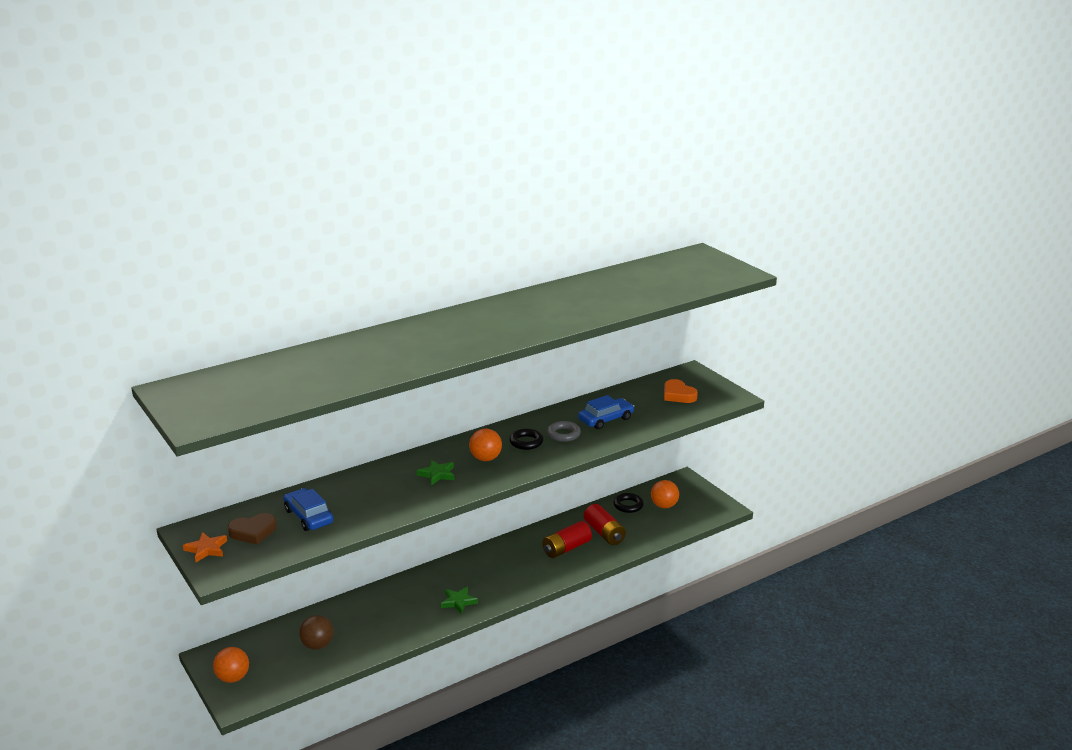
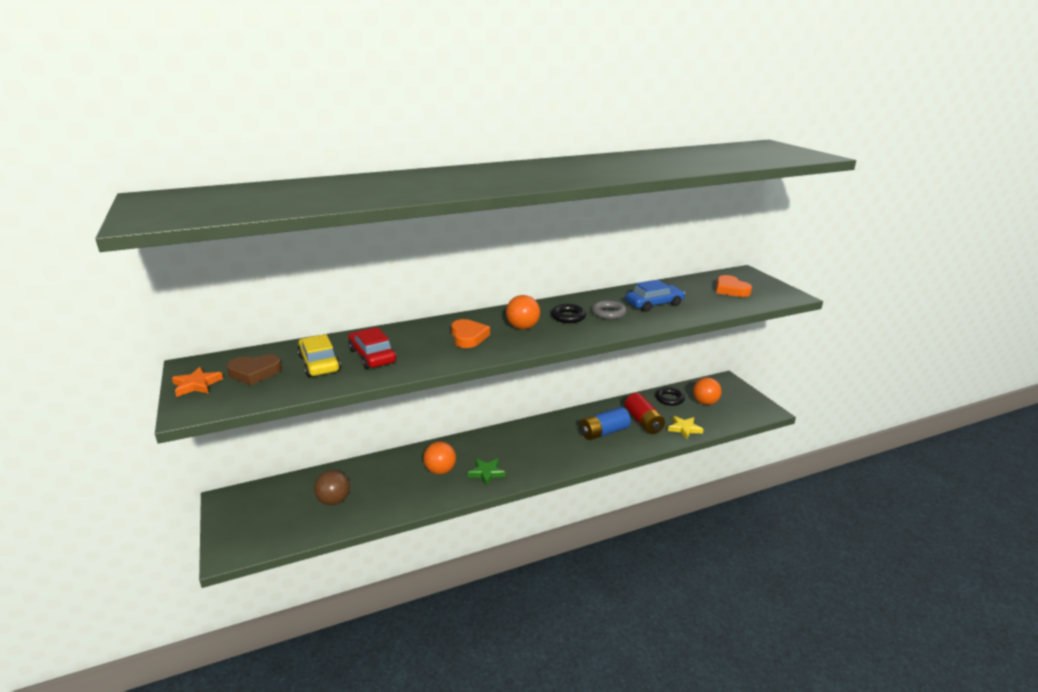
camera: 10 degrees right, 0 degrees up
(233, 678) = (238, 525): orange ball -> orange ball (440, 470)
(308, 516) = (319, 363): blue car -> yellow car
(354, 503) = (372, 356): none -> red car
(437, 474) = (468, 337): green star -> orange heart
(566, 548) = (604, 432): red battery -> blue battery
(645, 536) = (684, 429): none -> yellow star

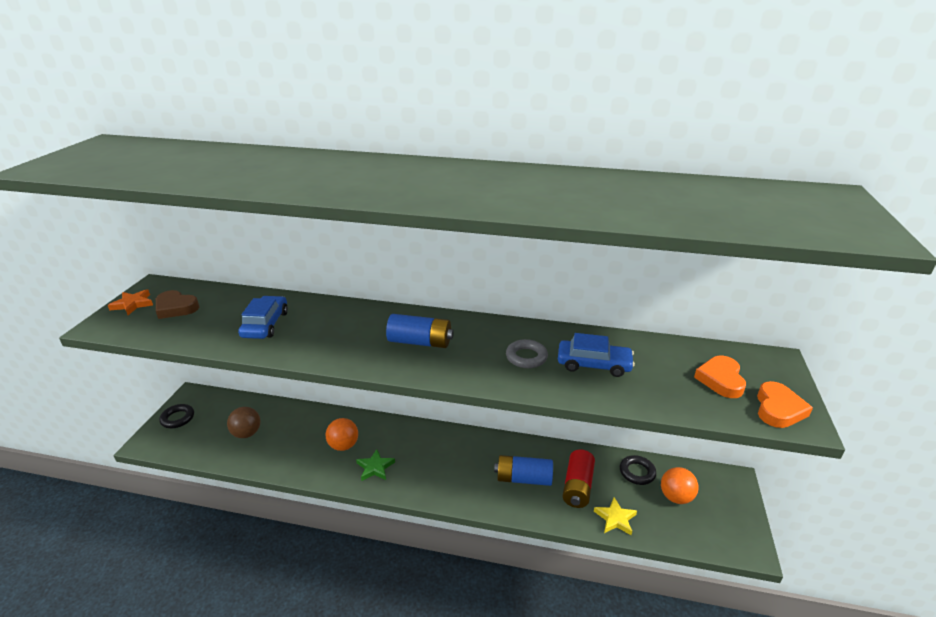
camera: 35 degrees right, 5 degrees up
(319, 363) = (223, 316): yellow car -> none
(372, 356) = (265, 324): red car -> blue car
(468, 337) = (360, 334): orange heart -> orange heart (778, 409)
(522, 327) = (420, 342): orange ball -> blue battery
(568, 317) = (479, 346): black ring -> black ring (177, 418)

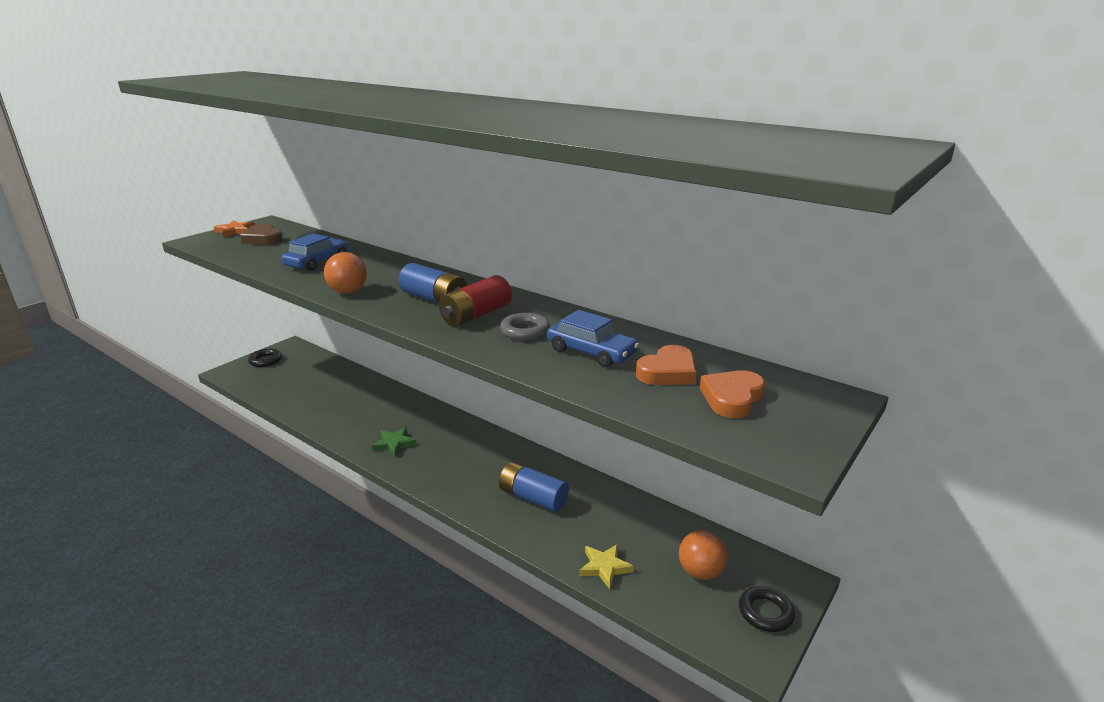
camera: 25 degrees right, 5 degrees down
(247, 433) = (309, 386): brown ball -> none
(343, 445) = (381, 418): orange ball -> orange ball (348, 292)
(577, 487) = (587, 524): red battery -> red battery (476, 315)
(637, 472) = (672, 533): black ring -> black ring (765, 612)
(778, 409) = (776, 441): orange heart -> orange heart (668, 372)

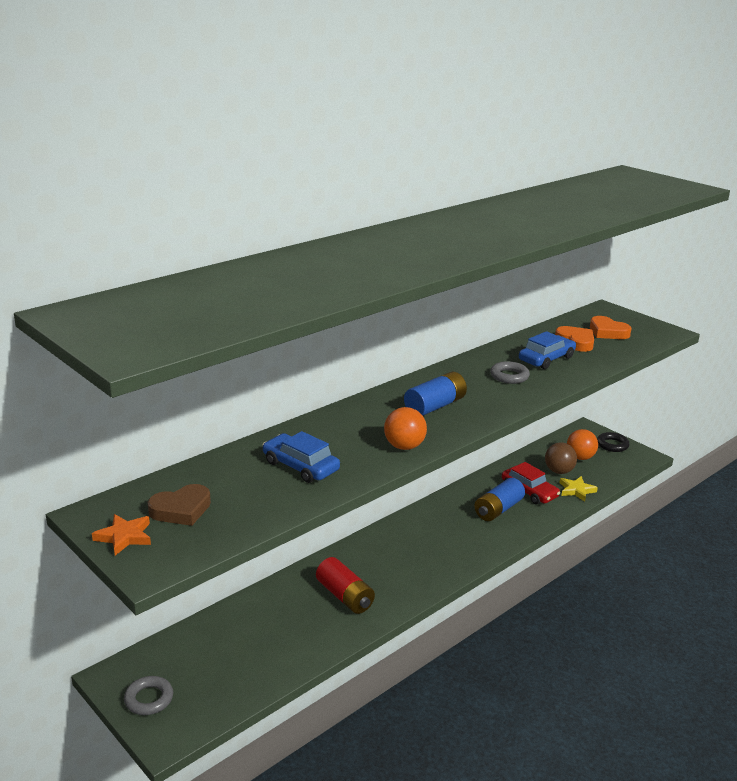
camera: 80 degrees left, 0 degrees up
(265, 360) = (149, 699): black ring -> grey ring
(394, 444) = (402, 580): green star -> none
(476, 315) = (475, 391): red battery -> red battery (345, 596)
(583, 522) = (529, 491): none -> red car
(648, 549) = (559, 471): none -> brown ball

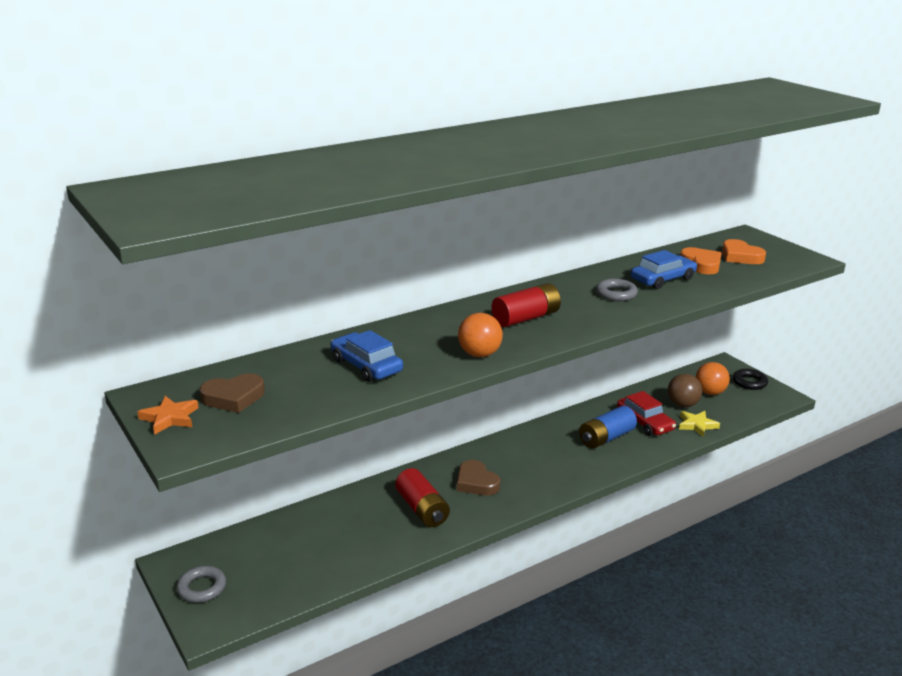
camera: 10 degrees right, 0 degrees up
(389, 564) = (476, 482): none -> brown heart
(435, 406) = (526, 318): blue battery -> red battery

